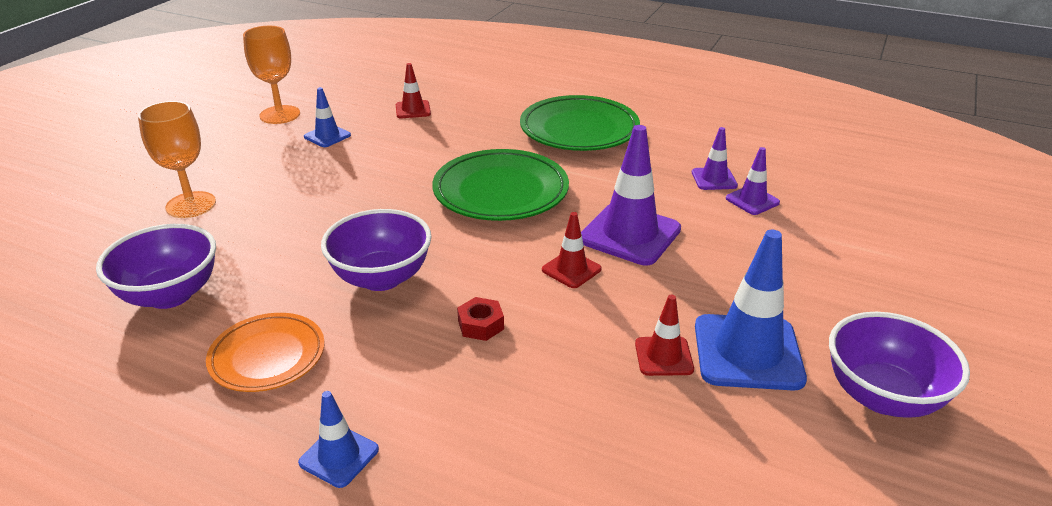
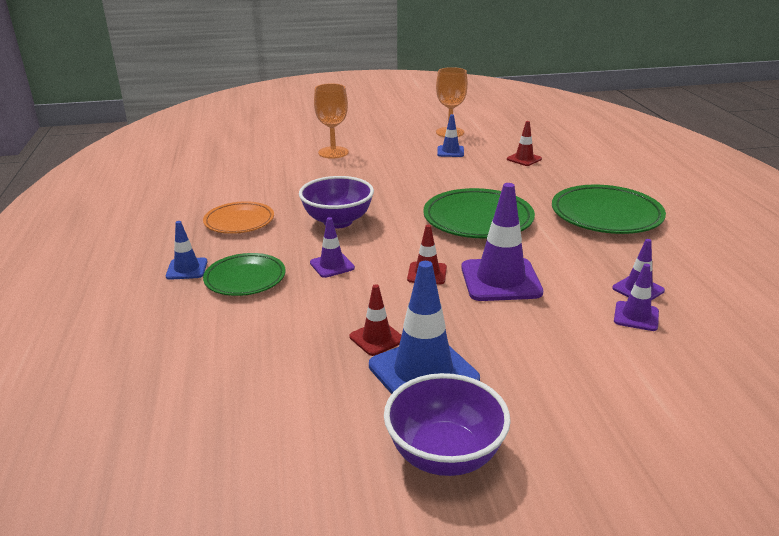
camera: 55 degrees right, 5 degrees down
(170, 295) = (258, 181): purple bowl -> none
(431, 408) = (245, 279): none -> green plate
(481, 325) = (332, 265): red nut -> purple traffic cone

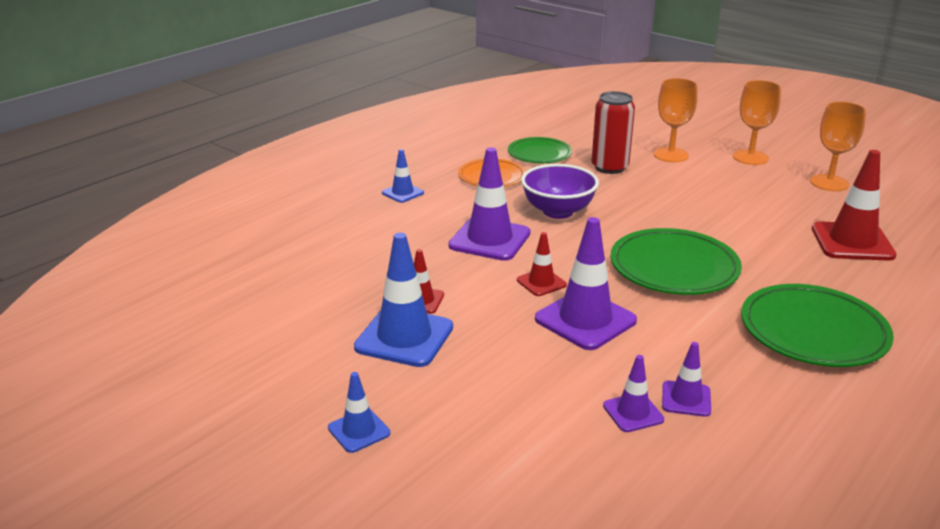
camera: 50 degrees right, 0 degrees up
(245, 279) = (422, 218): green plate -> green plate (539, 154)
(311, 177) = (609, 167): none -> red can
(332, 265) = (489, 239): purple traffic cone -> purple traffic cone, size x1.89
(382, 135) = (750, 157): none -> orange goblet
(444, 455) = (322, 384): purple bowl -> none
(450, 151) = (786, 201): blue traffic cone -> blue traffic cone (359, 431)
(524, 159) = (852, 242): red traffic cone -> red traffic cone, size x1.89

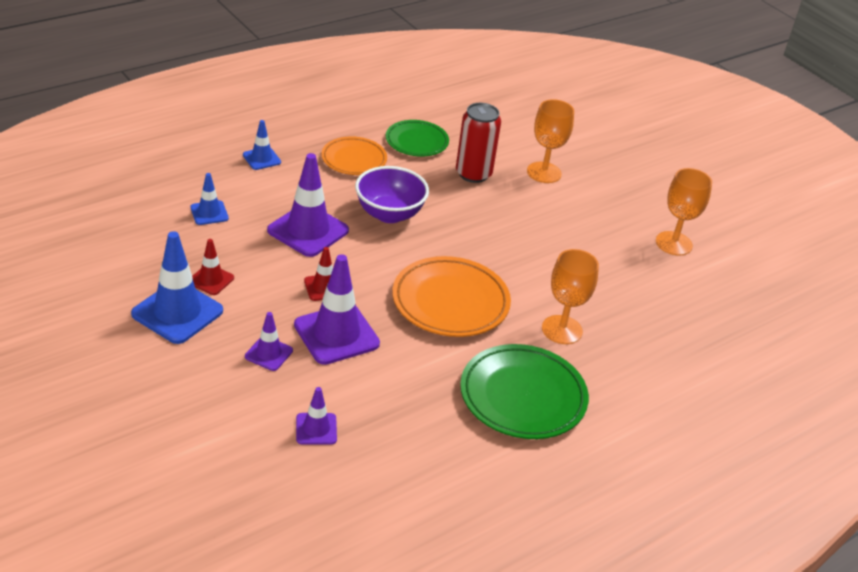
camera: 10 degrees right, 10 degrees up
(359, 431) = (96, 387): blue traffic cone -> blue traffic cone (209, 213)
(674, 268) = (450, 302): green plate -> orange plate
(686, 399) = (367, 429): purple traffic cone -> purple traffic cone (268, 353)
(750, 157) = (620, 194): orange goblet -> orange goblet (562, 330)
(852, 242) = (637, 315): red traffic cone -> none

